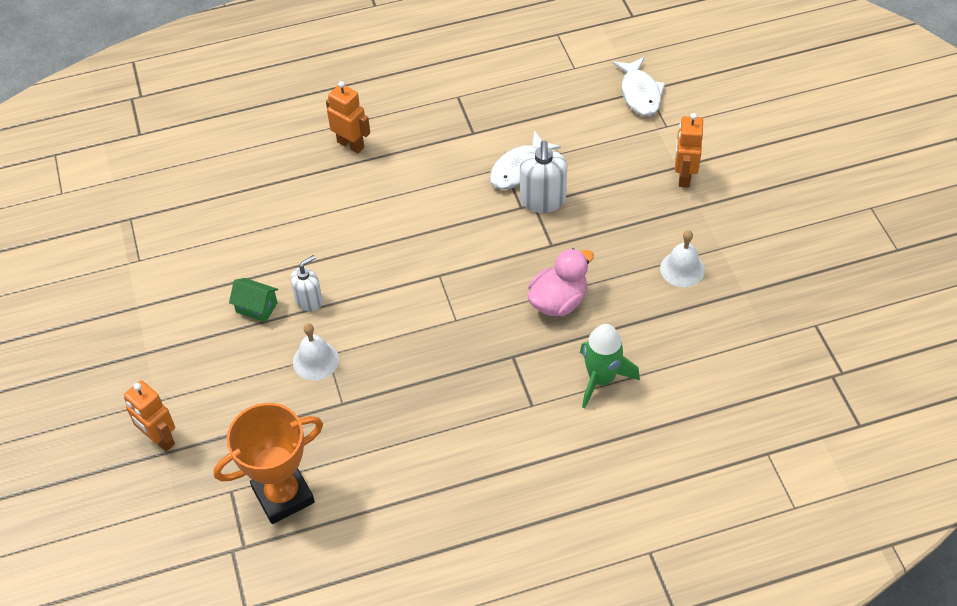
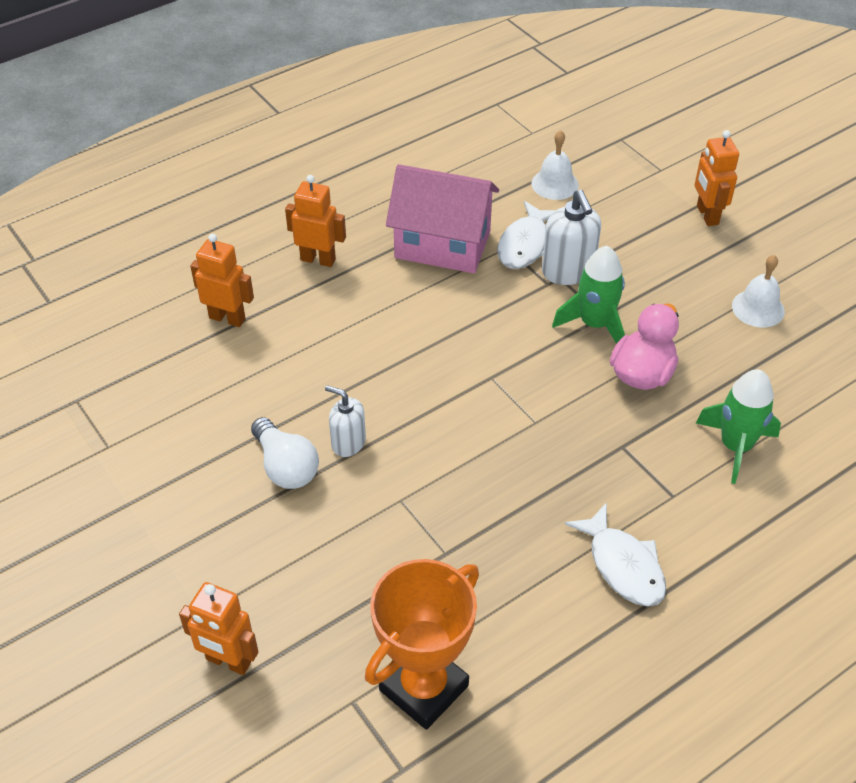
camera: 20 degrees left, 5 degrees down
(256, 307) = (285, 466): green house -> white light bulb
(262, 178) = (227, 318): none -> orange robot
(309, 300) = (348, 443): white soap dispenser -> white soap dispenser turned 90 degrees counterclockwise
(316, 360) = (389, 510): white bell -> white bell (555, 184)
(453, 154) = (442, 245): none -> pink house
(541, 251) = (594, 324): none -> green rocket
(640, 93) = (615, 144): white fish -> white fish (623, 565)

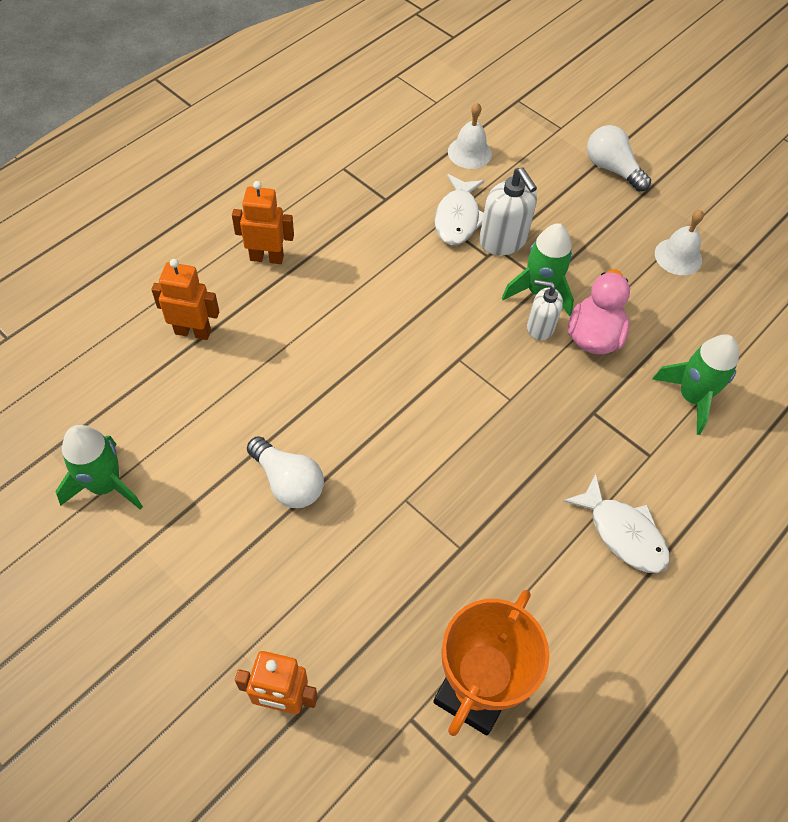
camera: 15 degrees left, 10 degrees up
(108, 443) = (105, 485): none -> green rocket
(348, 443) = (342, 447): white soap dispenser -> white soap dispenser (540, 327)
(442, 245) = (381, 228): pink house -> none
(707, 215) = (612, 169): orange robot -> white light bulb

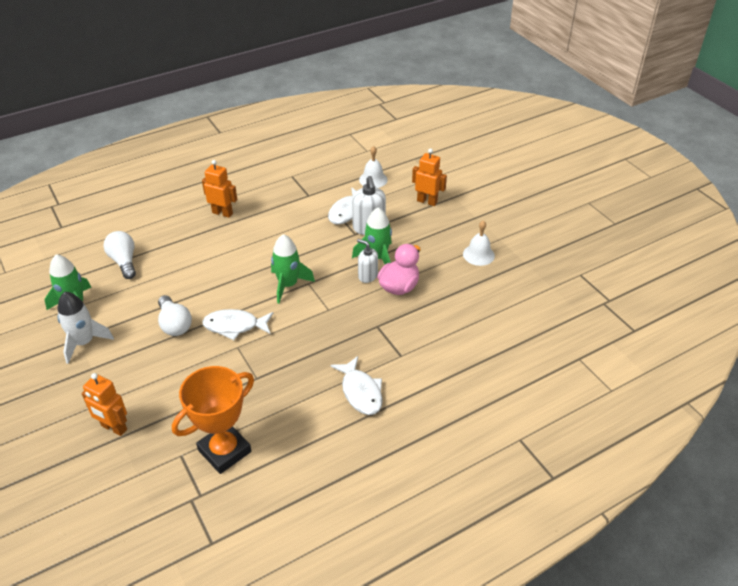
camera: 20 degrees right, 15 degrees down
(155, 553) = (84, 342): none -> white rocket
(193, 331) = (161, 242): orange robot -> orange robot (427, 201)
(384, 463) = (235, 326): none -> white fish
(612, 169) = (460, 201): white light bulb -> white light bulb (124, 261)
(691, 397) = (445, 330): green rocket -> green rocket (288, 285)

